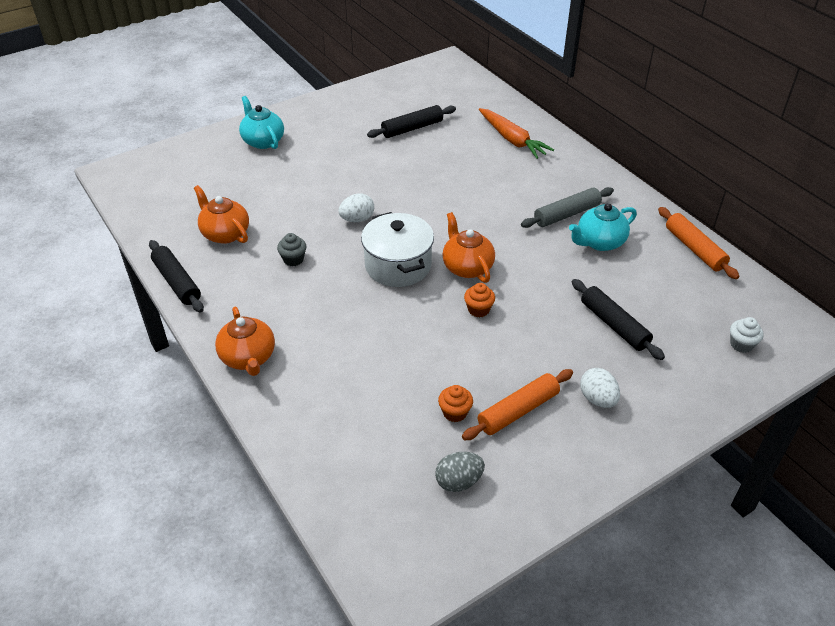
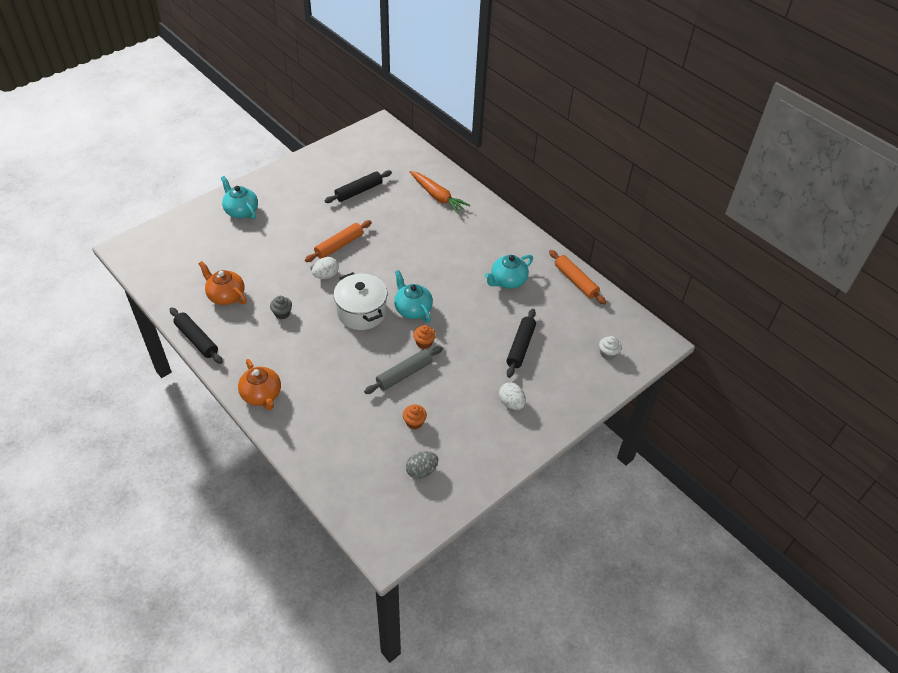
camera: 10 degrees left, 5 degrees up
(467, 267) = (412, 309): orange teapot -> turquoise teapot
(518, 411) = (457, 417): orange rolling pin -> orange rolling pin (339, 245)
(567, 214) = (483, 259): grey rolling pin -> grey rolling pin (404, 374)
(614, 325) = (520, 346): black rolling pin -> black rolling pin turned 60 degrees clockwise

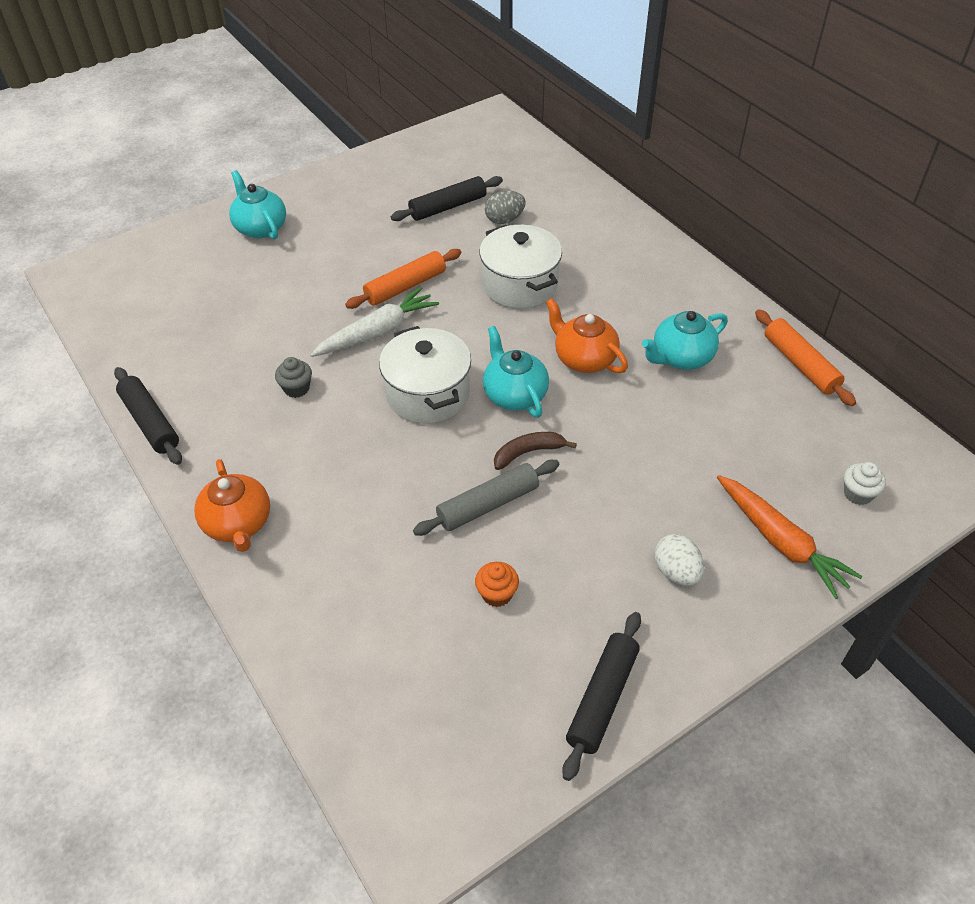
camera: 10 degrees right, 0 degrees up
(226, 296) = (211, 355): orange teapot -> orange teapot (584, 359)
(326, 275) = (377, 332): white egg -> white carrot
(409, 241) = (520, 285): none -> white pot
(421, 471) = (500, 688): grey egg -> grey egg (504, 220)
(424, 343) = (528, 453): orange cupcake -> brown banana
(437, 196) = (573, 220): orange carrot -> orange carrot (780, 542)
(520, 346) = (698, 470): black rolling pin -> black rolling pin (602, 698)

